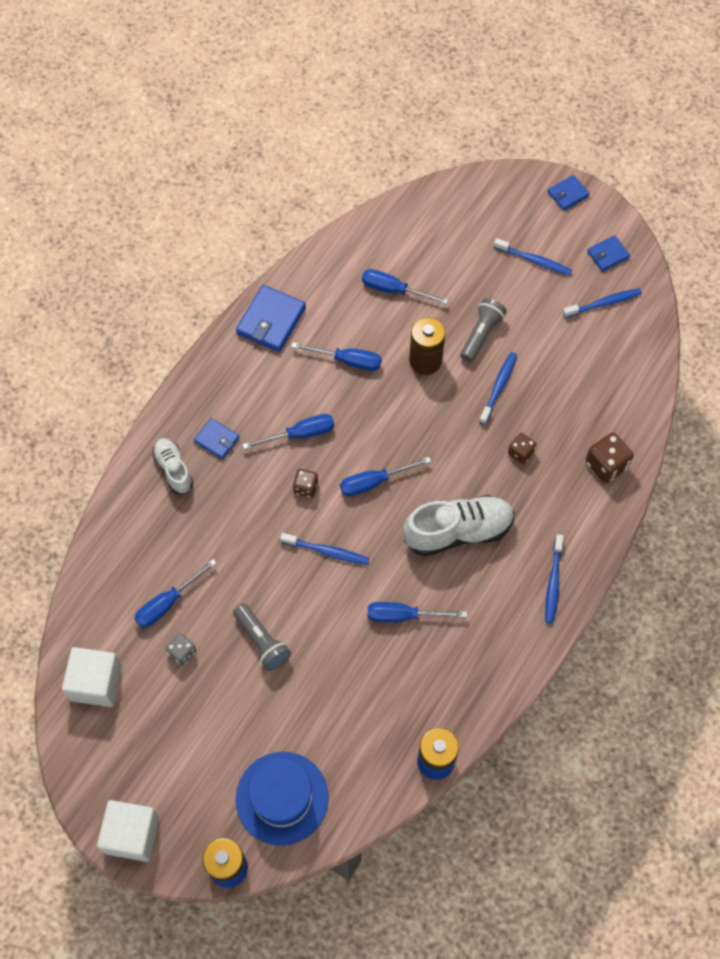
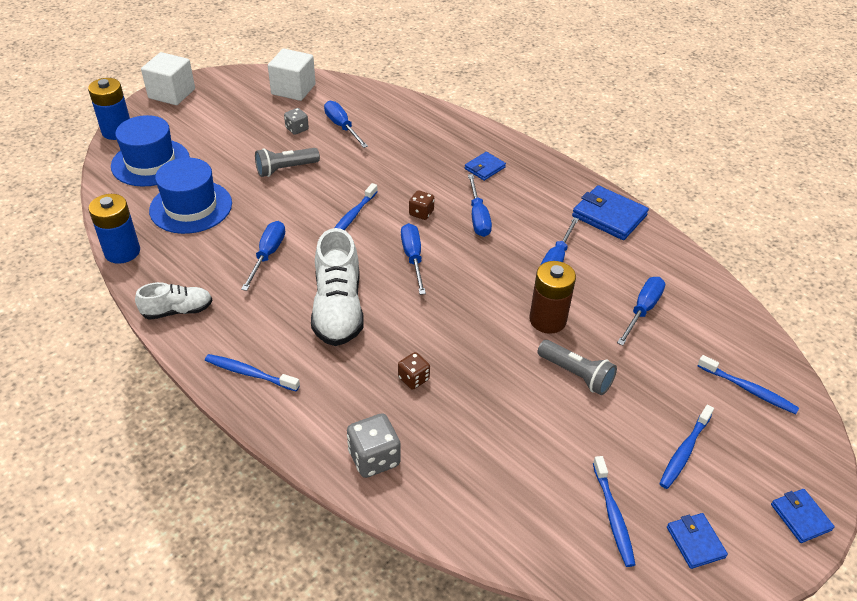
camera: 100 degrees right, 20 degrees down
(174, 469) = (461, 142): white shoe -> white shoe (177, 311)
(349, 720) = (191, 207): none -> blue hat
(498, 387) = (503, 376): blue toothbrush -> blue toothbrush (748, 389)
(606, 465) = (374, 458): brown dice -> grey dice

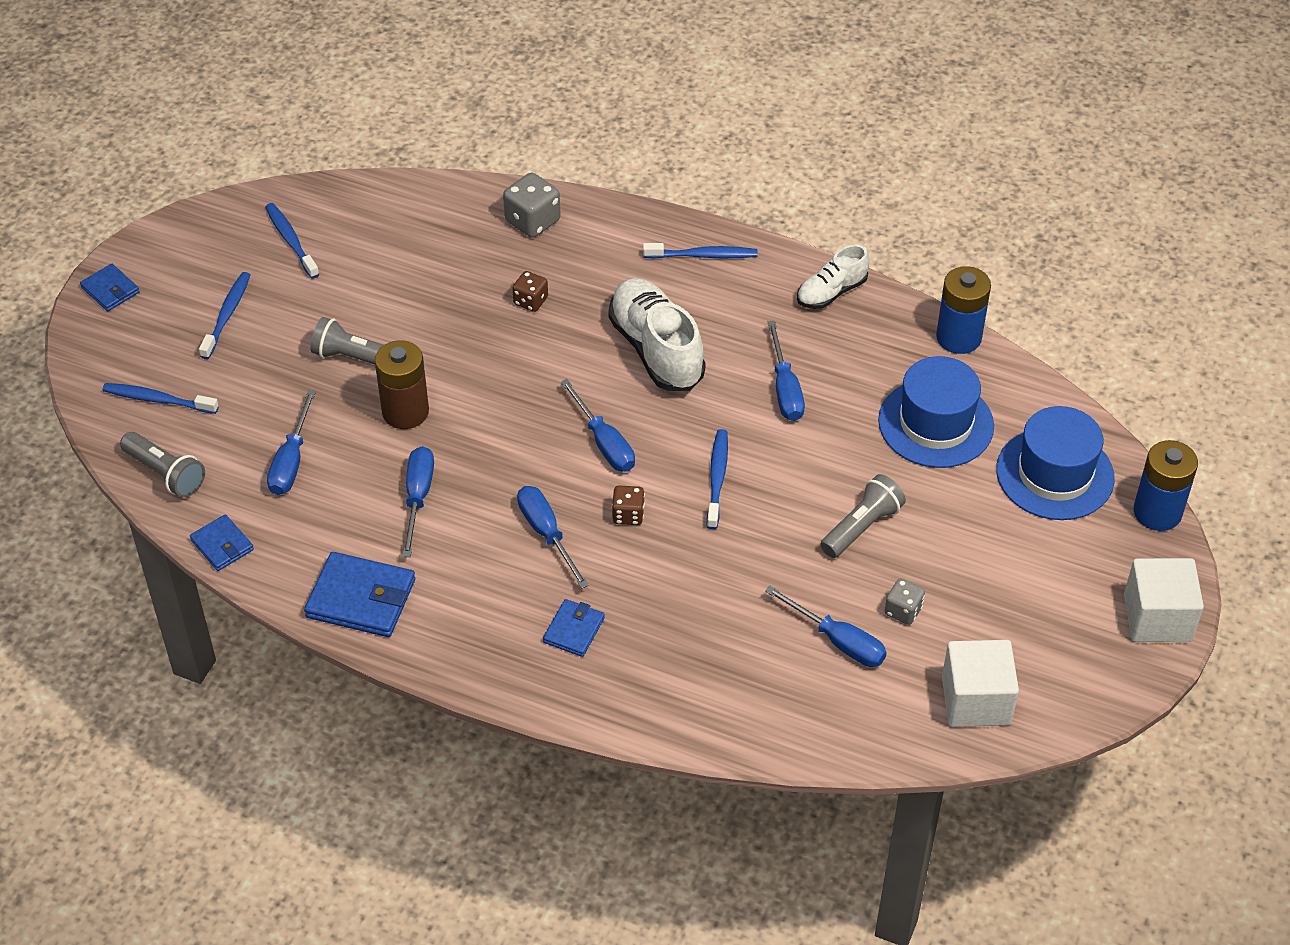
camera: 160 degrees right, 5 degrees up
(695, 542) = (212, 242): blue wallet -> blue wallet (222, 545)
(741, 329) = (165, 473): none -> grey flashlight

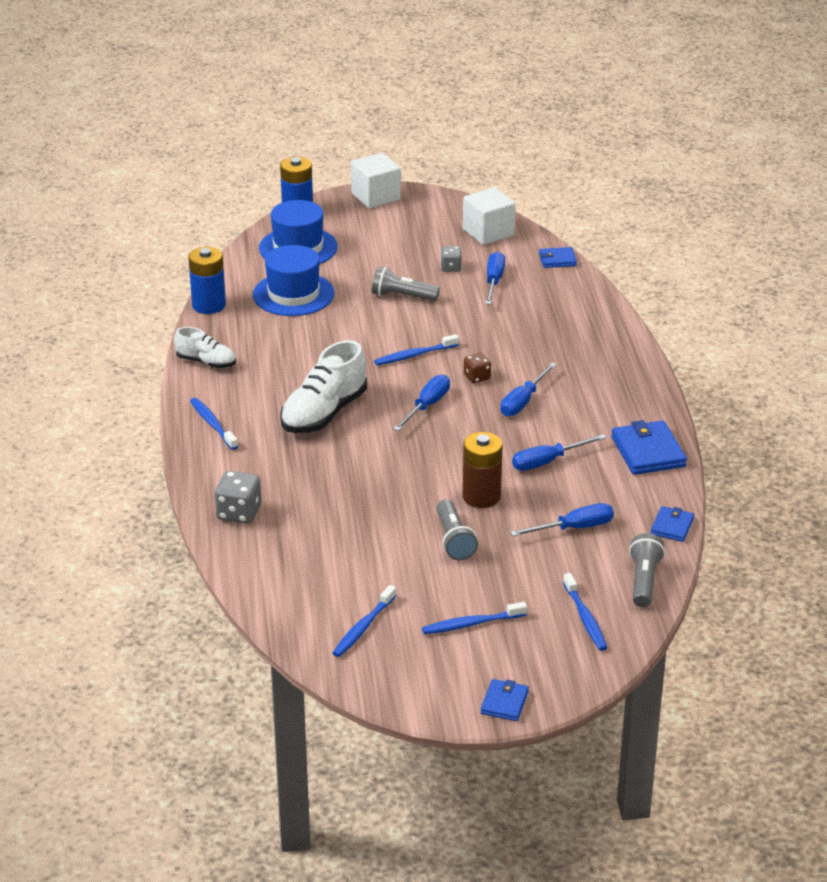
camera: 120 degrees left, 15 degrees down
(530, 301) = (325, 482): brown dice -> none
(574, 630) = (583, 367): blue wallet -> blue wallet (557, 260)
(785, 389) = (314, 354): blue screwdriver -> none

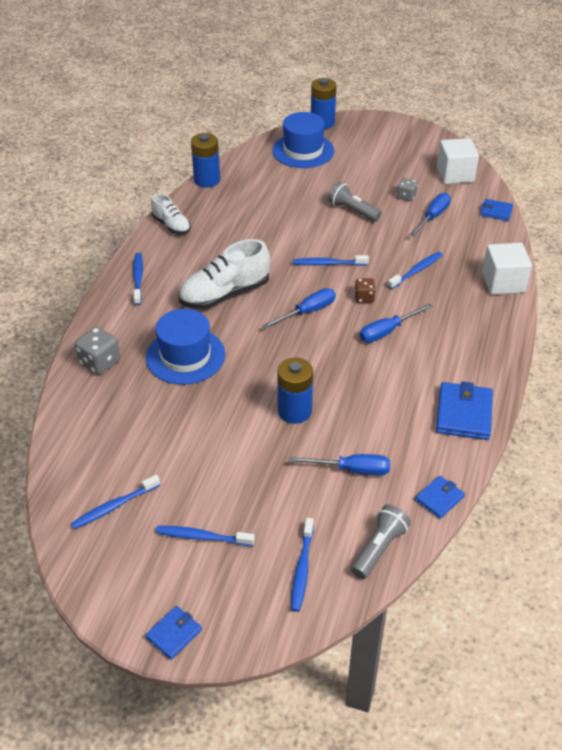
camera: 25 degrees right, 10 degrees up
(293, 294) = (273, 187): blue hat -> blue hat (185, 356)
(376, 197) = (388, 124): white cube -> white cube (503, 282)
(454, 540) = (244, 446): grey flashlight -> none
(481, 497) = (294, 411): brown battery -> blue battery
(513, 338) = (416, 271): none -> blue toothbrush
(547, 461) = (371, 395): blue screwdriver -> none

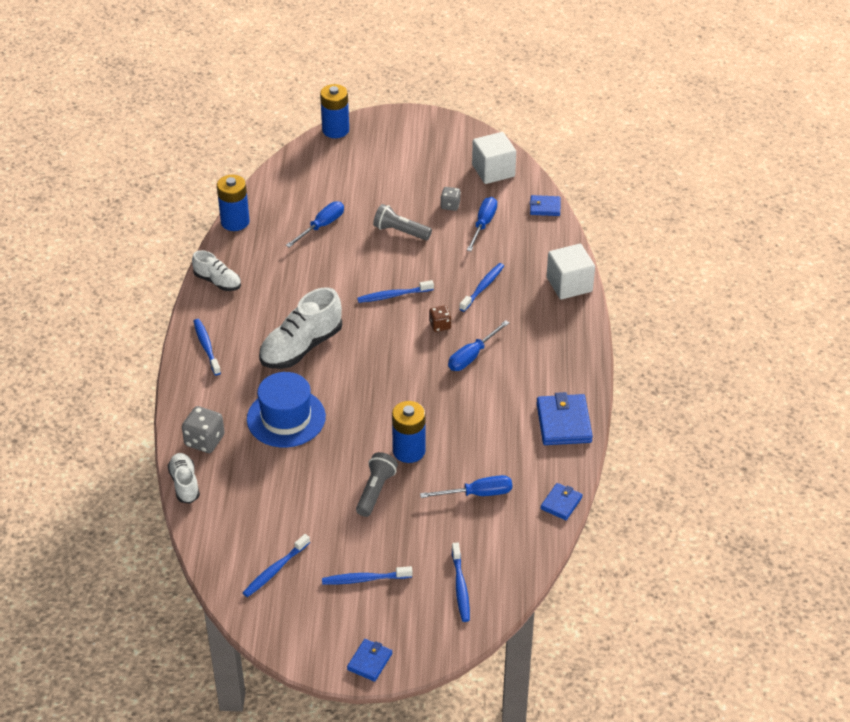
camera: 15 degrees left, 0 degrees up
(63, 400) = (185, 484): none -> white shoe
(303, 151) = (326, 168): blue hat -> none
(307, 312) = (389, 350): blue screwdriver -> blue screwdriver (321, 226)
(379, 548) = (521, 556): grey flashlight -> grey flashlight (375, 491)

